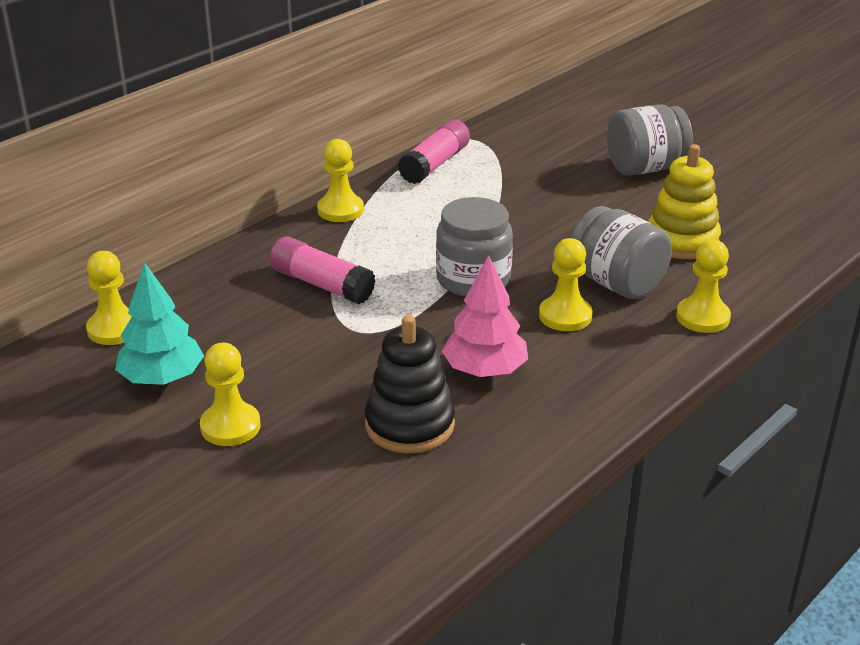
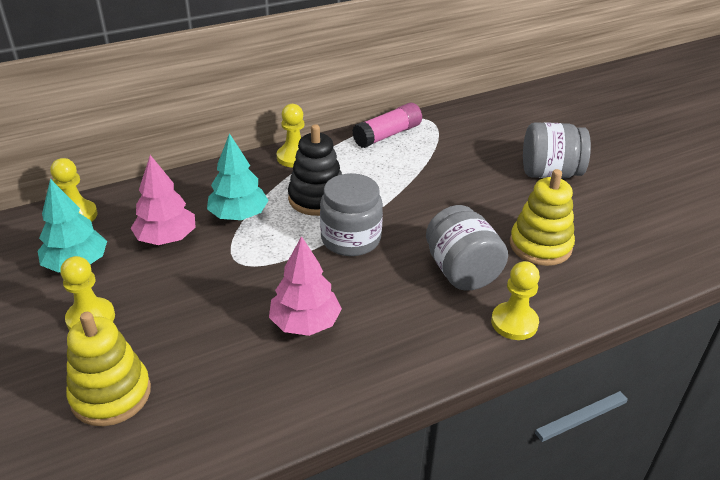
camera: 20 degrees right, 5 degrees up
(253, 327) = (166, 238): none -> pink tree
(320, 489) = (111, 394): none -> yellow stacking toy
(322, 284) = (238, 215): pink glue stick -> turquoise tree
(409, 425) = (215, 356): black stacking toy -> black stacking toy (317, 198)
(565, 316) = (400, 290): yellow pawn -> none

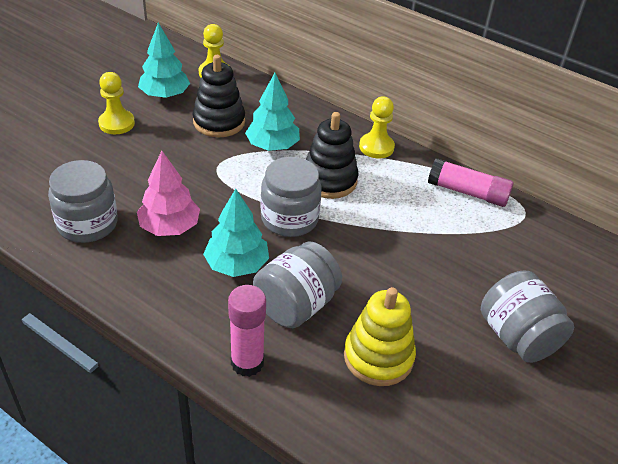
camera: 60 degrees right, 5 degrees up
(111, 394) = (53, 161): yellow stacking toy -> none
(166, 238) = (219, 122): pink tree -> black stacking toy
(253, 389) = (87, 224): none -> grey jar
(390, 291) = (237, 264): none -> turquoise tree
(514, 322) = (247, 362): yellow pawn -> pink glue stick

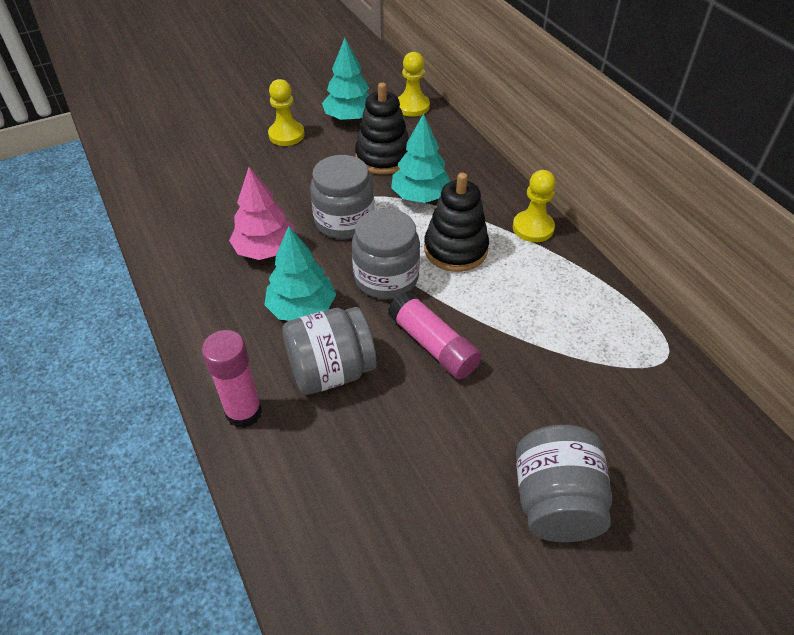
camera: 30 degrees right, 5 degrees up
(87, 224) = (196, 224): grey jar -> grey jar (344, 221)
(378, 357) = (378, 460): yellow stacking toy -> none
(467, 192) = (608, 310): pink glue stick -> pink glue stick (433, 345)

